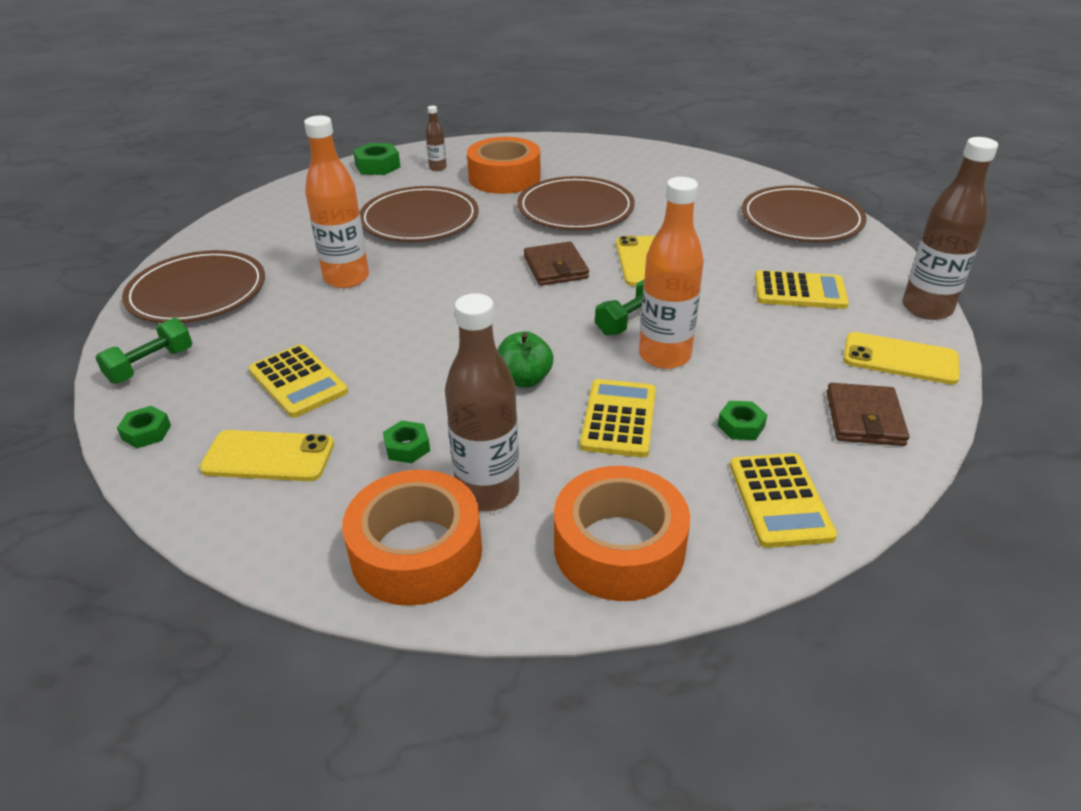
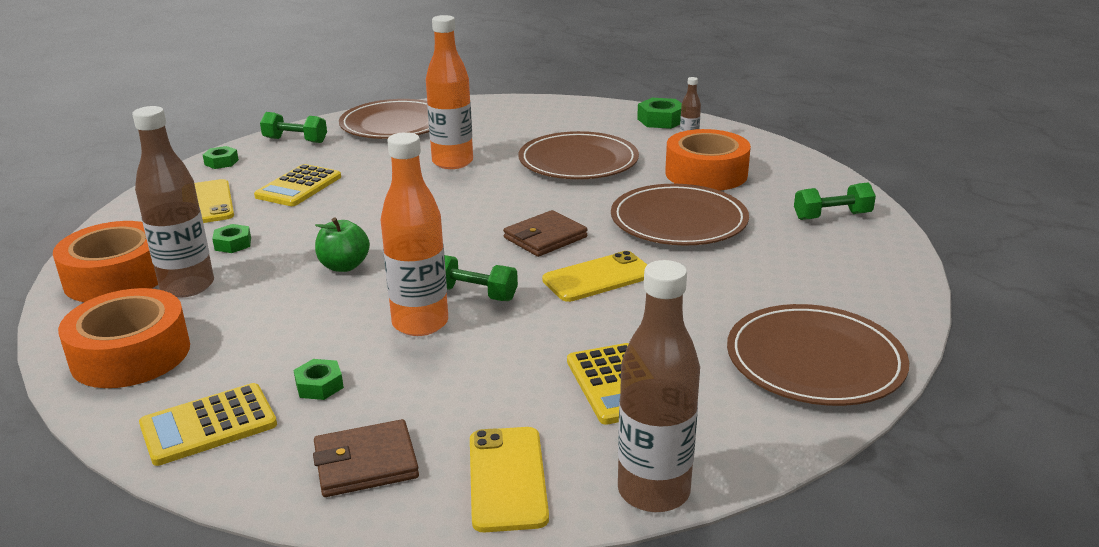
camera: 65 degrees right, 10 degrees down
(618, 158) = (832, 216): none -> green dumbbell
(619, 418) = (305, 320): yellow calculator -> none

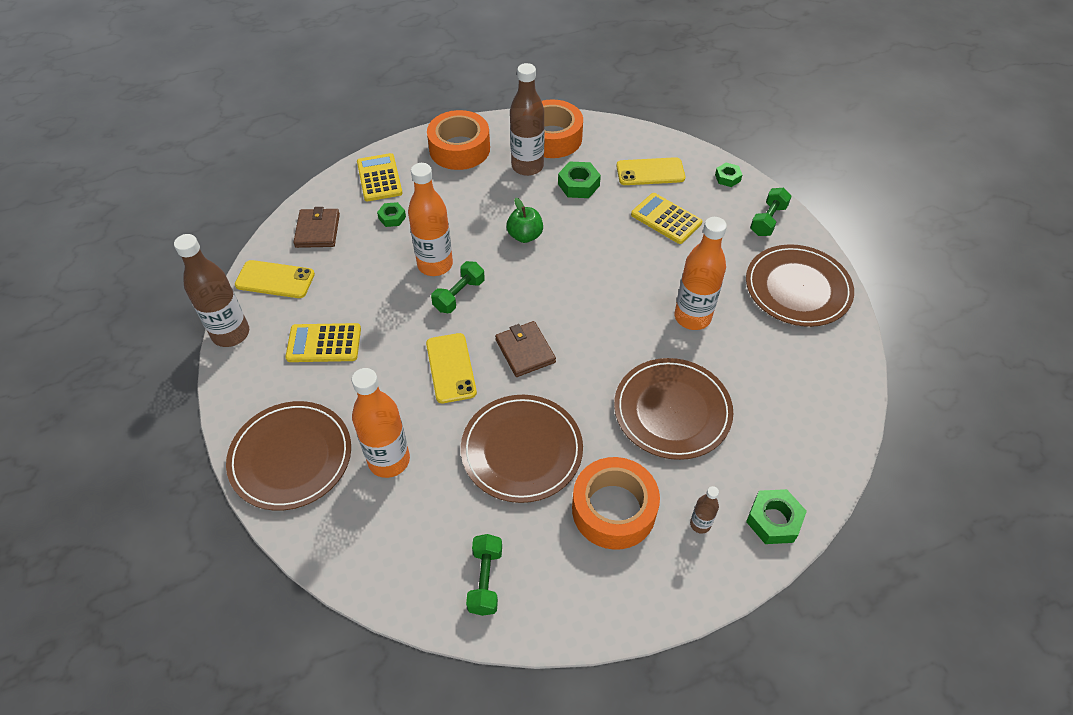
camera: 105 degrees right, 25 degrees up
(233, 244) = (578, 185): green nut -> green nut, size x1.58
(756, 290) = (389, 460): none -> orange bottle

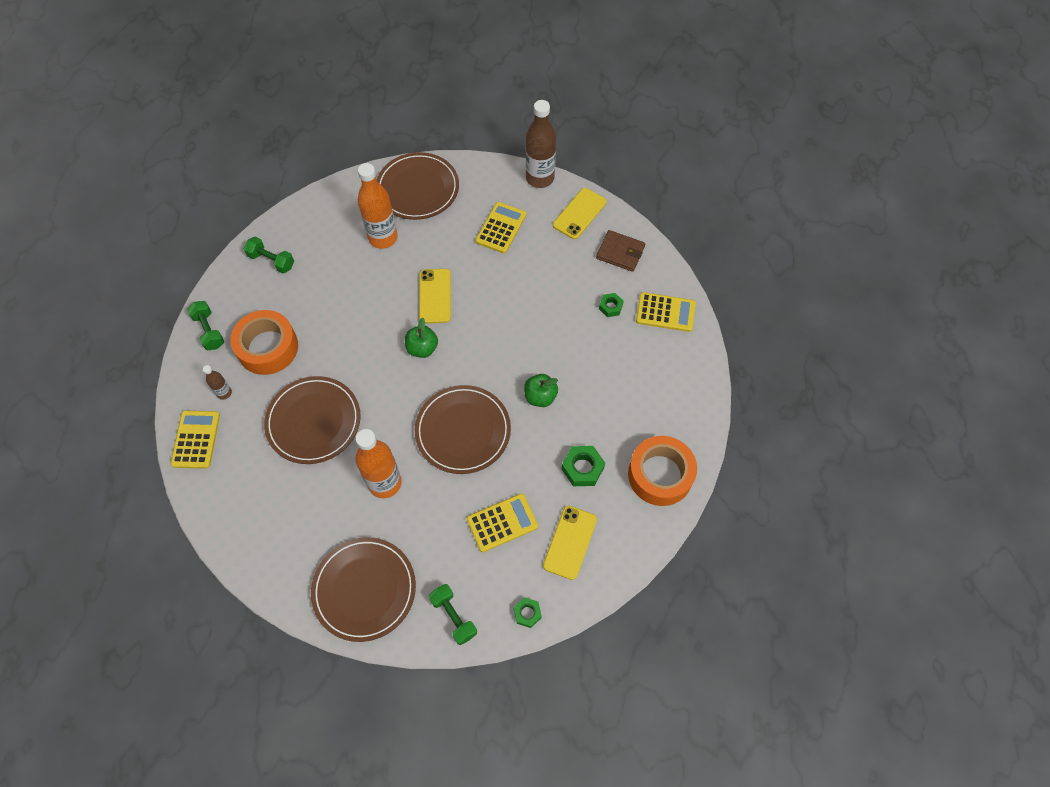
camera: 115 degrees right, 10 degrees up
(435, 265) = (541, 320): orange bottle -> none
(451, 368) = (435, 296): yellow phone -> yellow phone turned 75 degrees clockwise
(459, 149) = (678, 388): orange tape -> none
(459, 295) = (500, 325): green dumbbell -> green dumbbell (209, 331)
(522, 450) = (343, 313): brown plate -> brown plate (463, 431)
(525, 351) = (422, 348): brown wallet -> green apple
(527, 166) = (628, 435): brown bottle -> none
(773, 520) = (196, 439): green nut -> yellow calculator

